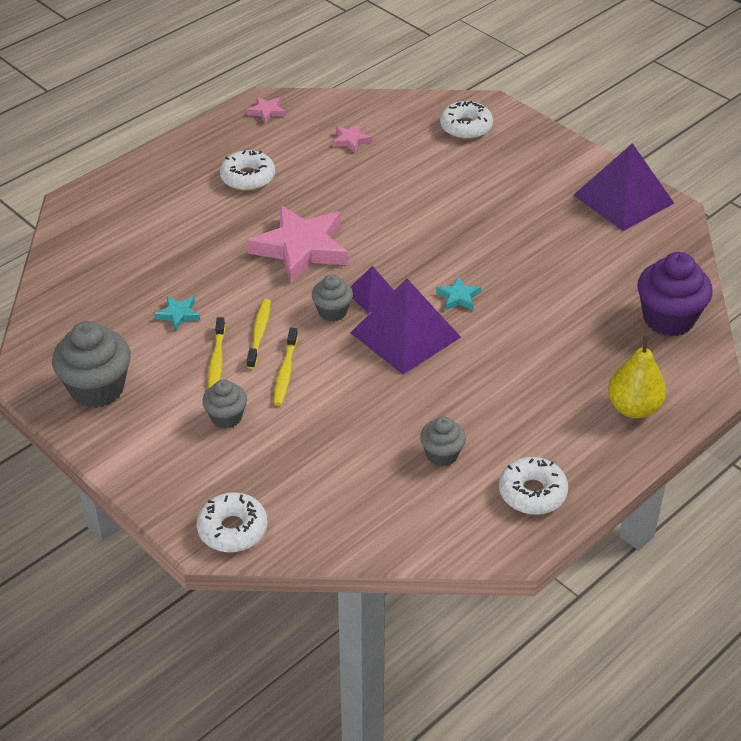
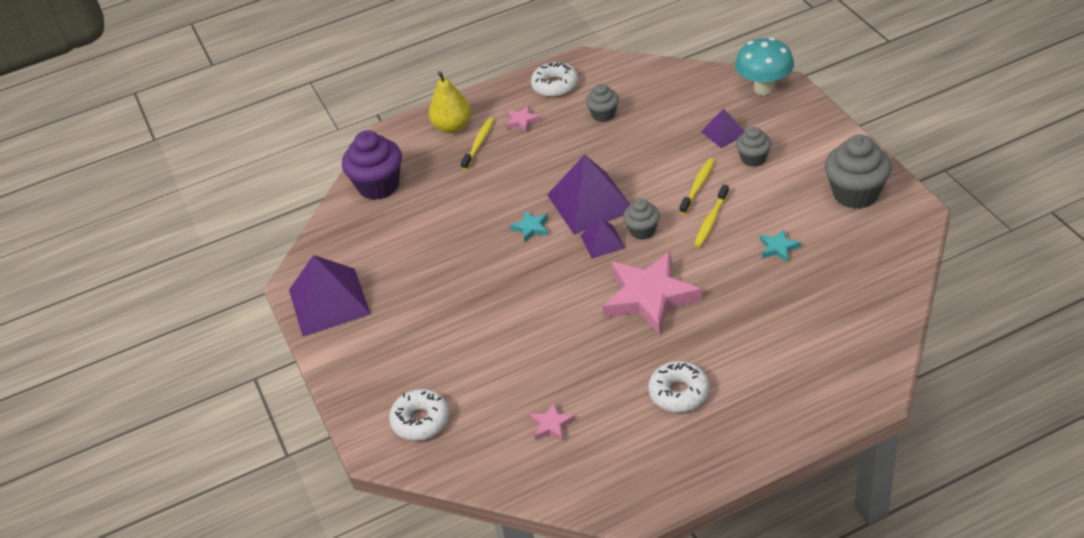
camera: 155 degrees left, 0 degrees up
(217, 361) = (752, 202): yellow toothbrush -> yellow toothbrush (479, 143)
(232, 529) = (764, 88): white donut -> turquoise mushroom
(267, 112) = (631, 490): pink star -> pink star (522, 121)
(272, 449) = (724, 133): none -> purple pyramid

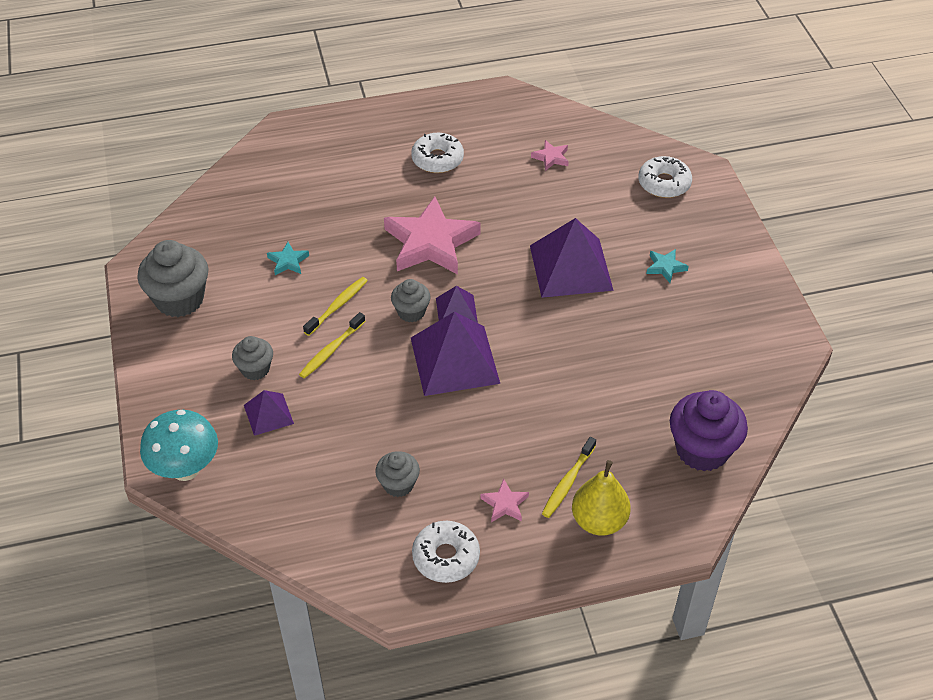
camera: 175 degrees left, 5 degrees up
(329, 301) = (756, 312): purple pyramid -> purple pyramid (571, 267)
(531, 228) = (527, 345): turquoise star -> turquoise star (665, 267)

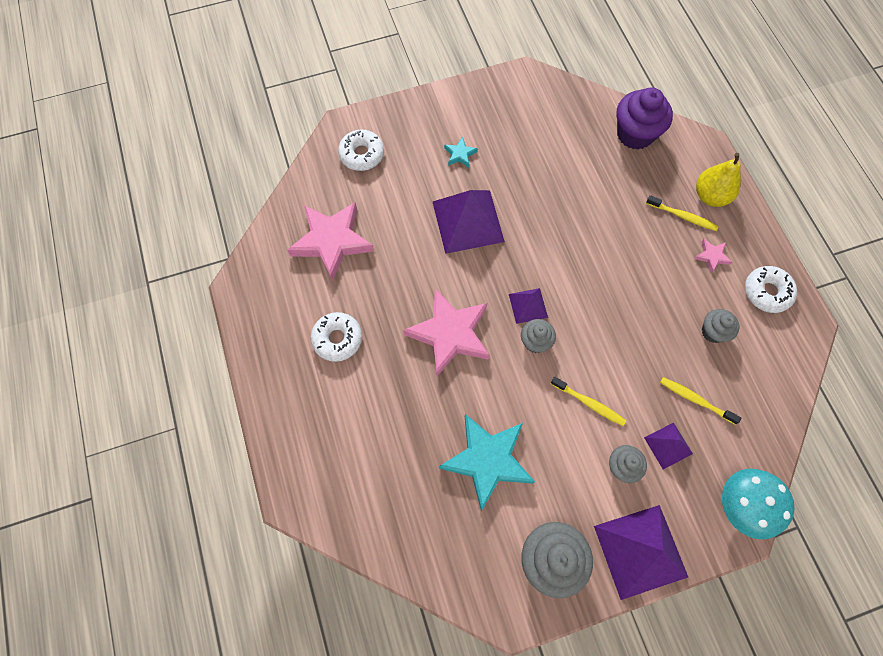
camera: 95 degrees left, 20 degrees up
(288, 261) = (487, 460): turquoise star -> turquoise star, size x2.35
(337, 306) = (537, 405): yellow toothbrush -> yellow toothbrush (695, 400)
(455, 360) = (582, 302): purple pyramid -> purple pyramid (640, 551)
(551, 157) = (332, 241): pink star -> pink star, size x2.35

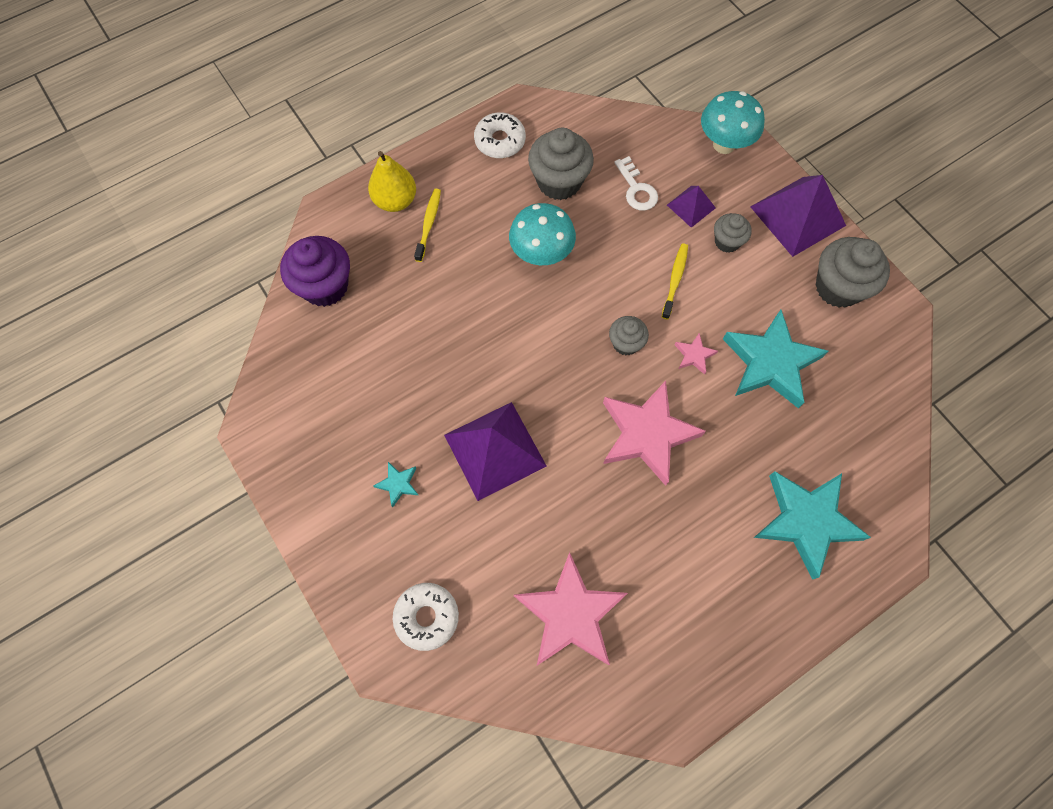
camera: 105 degrees left, 0 degrees up
(337, 339) = (697, 562): white donut -> none
(340, 435) = (806, 521): none -> turquoise star
(528, 305) = (585, 359): purple pyramid -> none
(636, 297) = (541, 254): none -> turquoise mushroom
(695, 400) = (636, 189): yellow toothbrush -> white key
(712, 256) = (472, 192): pink star -> pink star (694, 355)
(713, 332) = (559, 182): grey cupcake -> grey cupcake, size x1.77

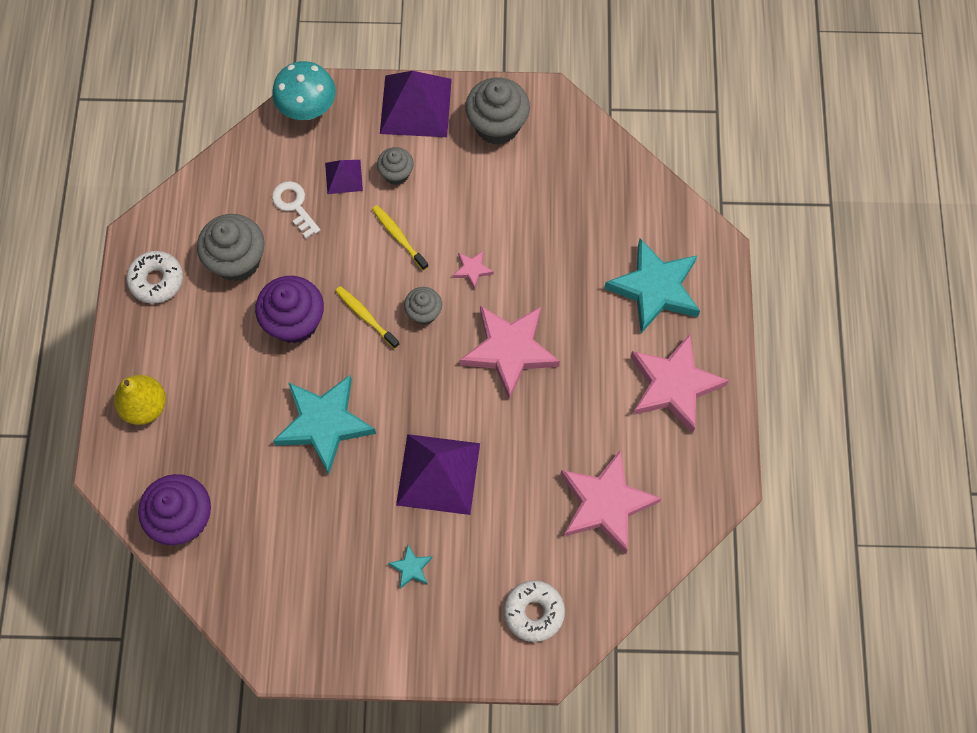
camera: 55 degrees left, 0 degrees up
(428, 224) = (191, 393): yellow toothbrush -> yellow toothbrush (365, 316)
(541, 254) = (295, 322): turquoise mushroom -> purple cupcake
(636, 189) = (294, 206): white key -> white key turned 135 degrees counterclockwise
(728, 602) = (673, 385): none -> pink star
(770, 362) = (520, 220): turquoise star -> turquoise star (324, 424)

